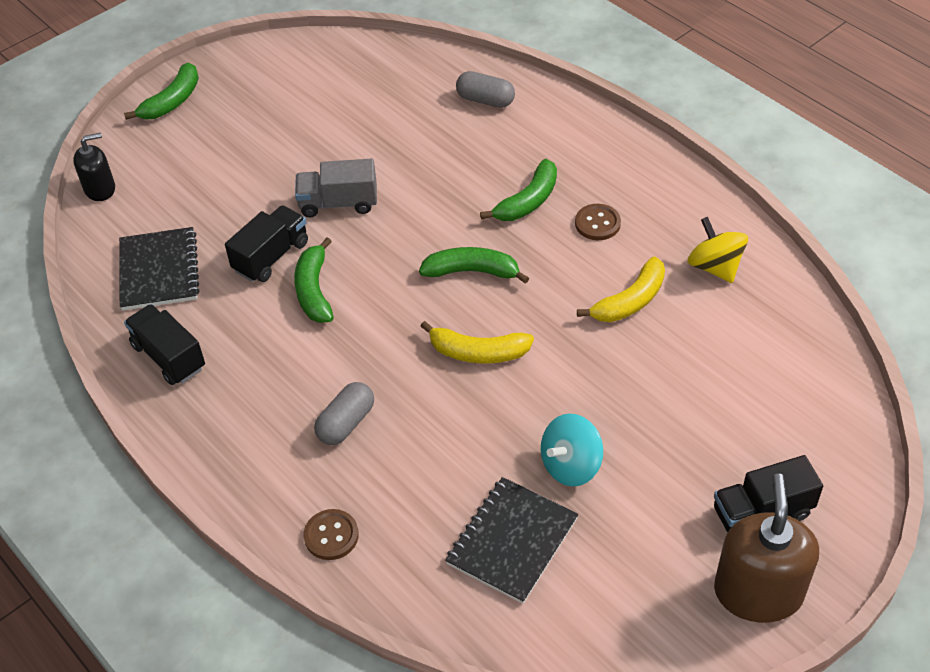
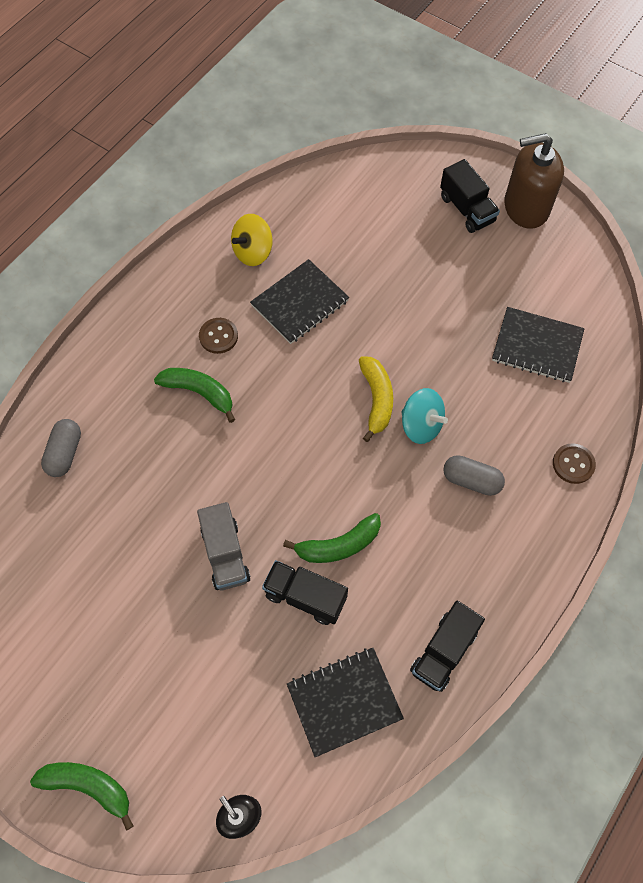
camera: 105 degrees left, 15 degrees up
(472, 271) = (290, 421): green banana -> none
(570, 465) = (464, 320): turquoise spinning top -> turquoise spinning top (421, 425)
(630, 301) = (300, 303): yellow banana -> black notebook

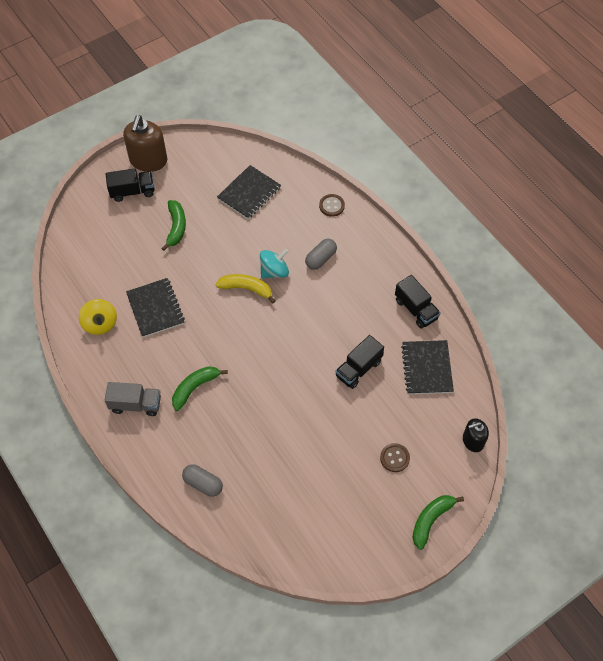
camera: 70 degrees left, 5 degrees down
(218, 336) = (157, 364): brown button -> brown button (394, 458)
(225, 554) = (315, 404): grey truck -> grey truck (135, 404)
(338, 545) = (333, 341): green banana -> green banana (176, 227)

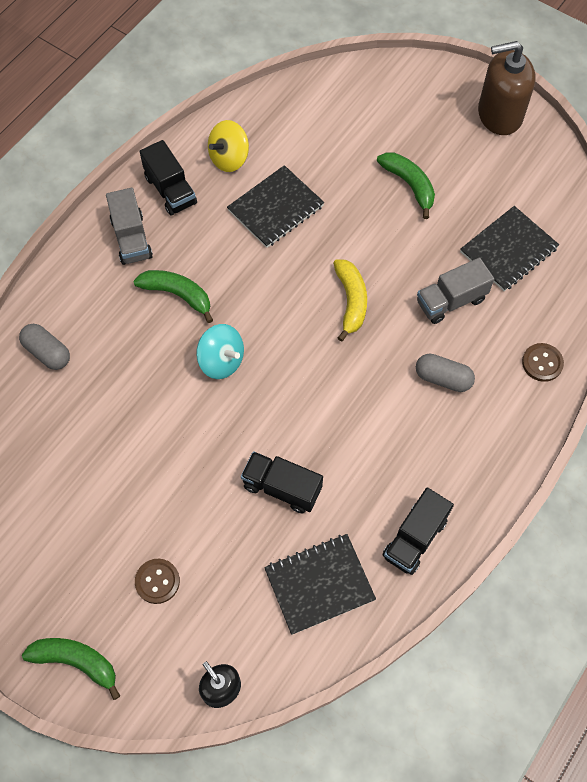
camera: 70 degrees right, 5 degrees up
(132, 191) = (441, 116): black truck -> black truck (170, 190)
(176, 227) = (409, 185): green banana -> green banana turned 105 degrees counterclockwise
(203, 484) = (47, 352): grey capsule -> grey capsule turned 60 degrees counterclockwise
(249, 193) = (508, 250): black notebook -> black notebook turned 60 degrees counterclockwise
(270, 235) = (451, 301): none -> grey truck
(274, 271) = (394, 326): turquoise spinning top -> turquoise spinning top (221, 361)

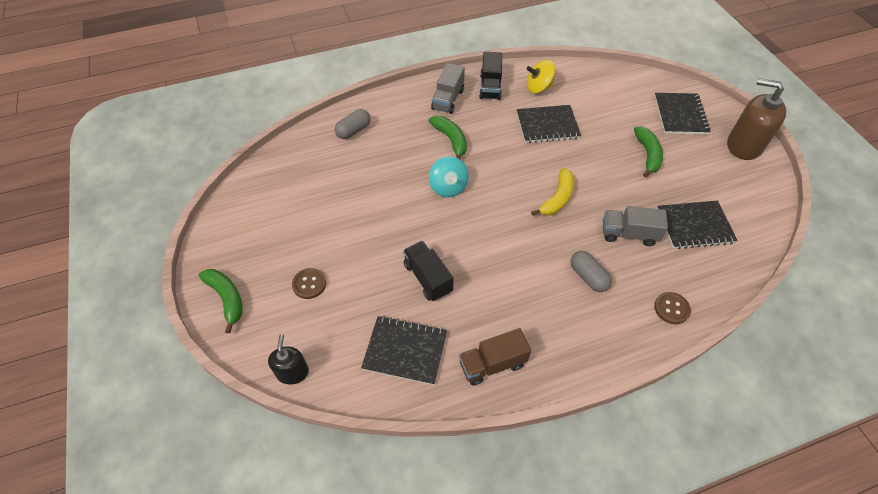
camera: 35 degrees right, 10 degrees down
(47, 352) = (353, 131): grey capsule -> grey capsule turned 60 degrees clockwise
(412, 109) = (680, 115): none -> black notebook
(414, 538) = (492, 364): black truck -> brown truck

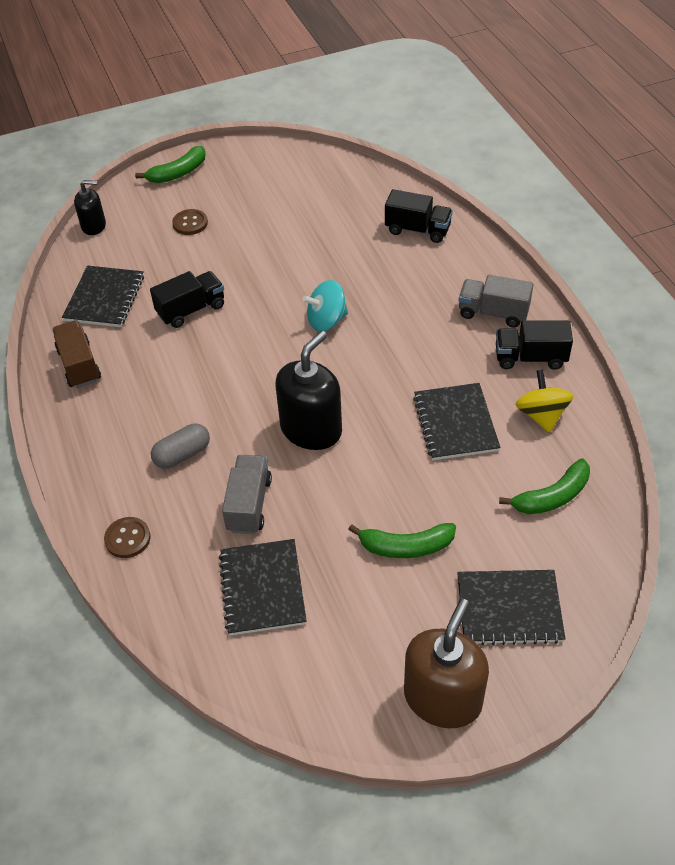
camera: 90 degrees right, 5 degrees down
(353, 131) = (417, 230): grey capsule -> black truck
(451, 140) = (412, 319): green banana -> green banana (552, 496)
(557, 198) = (311, 429): yellow banana -> black soap dispenser

